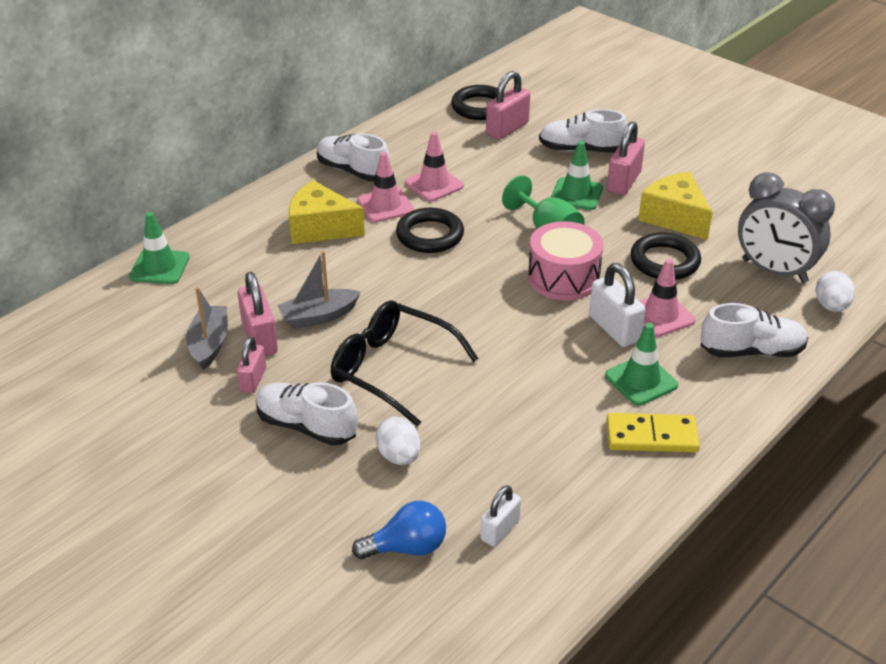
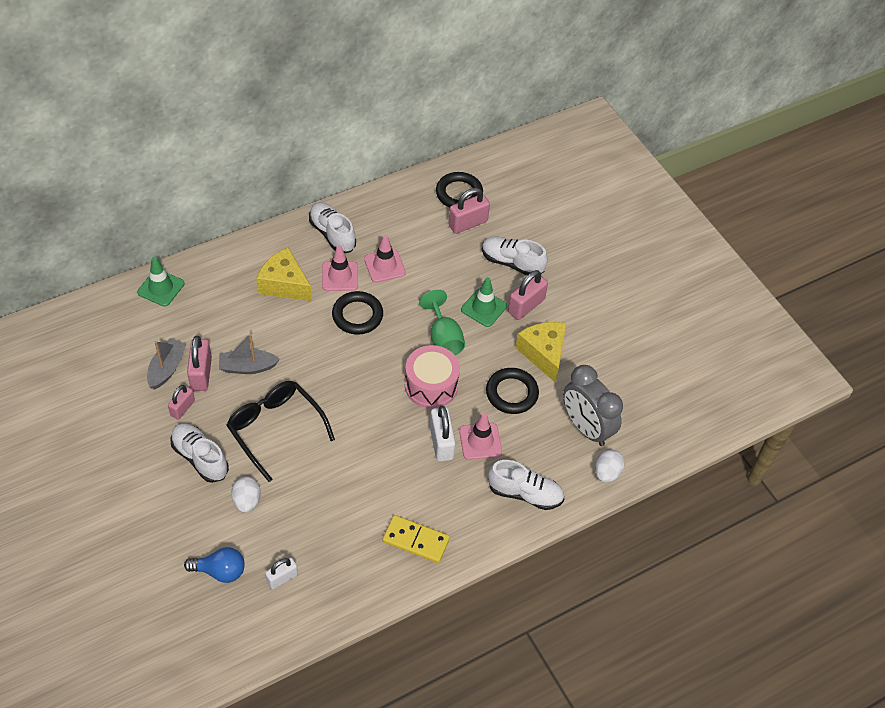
camera: 15 degrees right, 15 degrees up
(641, 380) = (434, 493): green traffic cone -> none

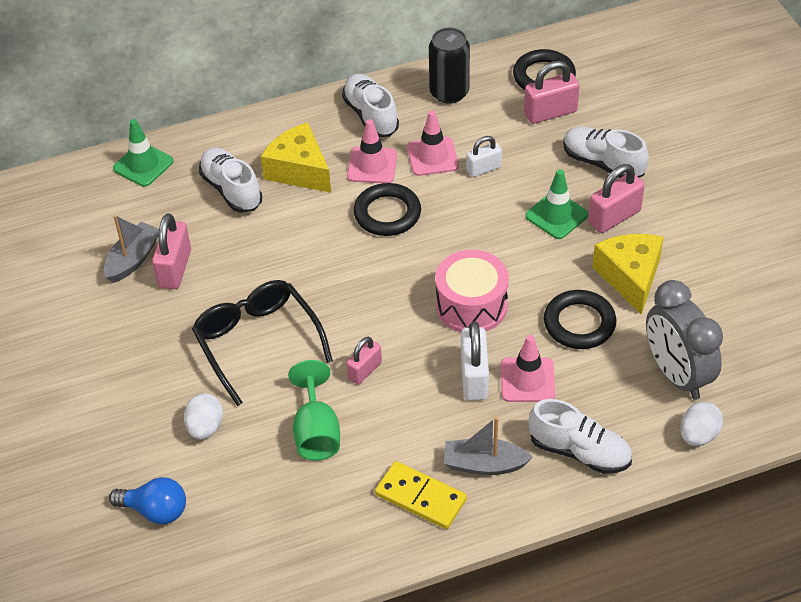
camera: 15 degrees right, 5 degrees down
(182, 408) = (144, 308): pink padlock -> pink padlock (365, 370)
(200, 458) = (155, 369): white shoe -> white shoe (231, 190)
(247, 367) = (235, 265): grey boat -> grey boat (484, 464)
(282, 578) = (234, 527): white padlock -> white padlock (483, 169)
(389, 211) = (449, 92): none -> black can
(443, 338) = (497, 248): green goblet -> green goblet (316, 432)

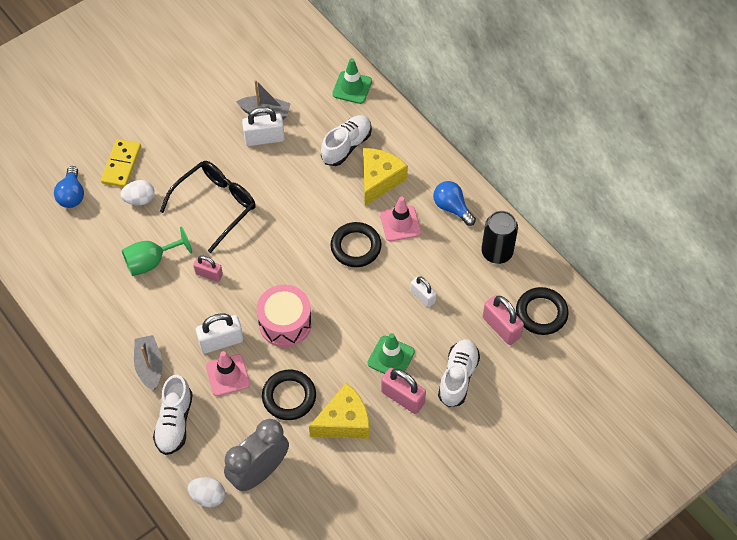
camera: 70 degrees right, 10 degrees up
(175, 269) = (264, 138): pink padlock -> white padlock
(371, 115) = (452, 208): white shoe -> blue light bulb
(420, 497) = (114, 335): yellow domino -> yellow domino (121, 164)
(432, 157) = (423, 259): pink traffic cone -> none

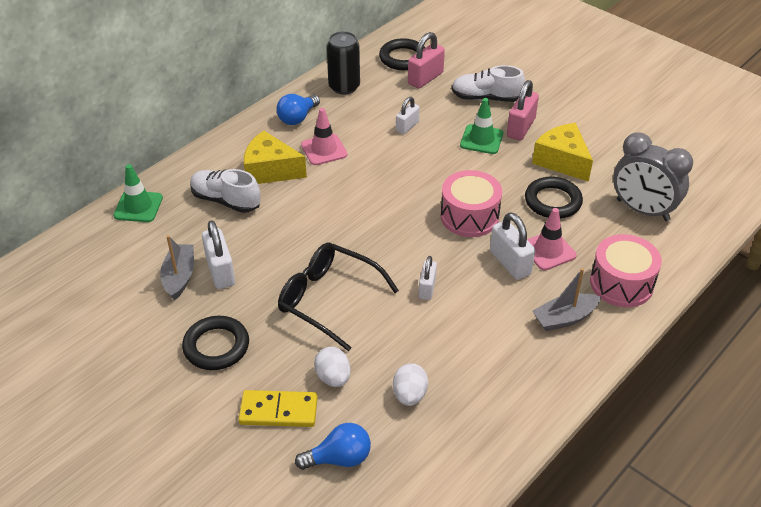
camera: 100 degrees left, 15 degrees down
(151, 261) = (424, 345): green goblet -> none
(174, 422) = (621, 283): white shoe -> pink drum
(208, 496) = (688, 242): white egg -> white egg (409, 395)
(209, 274) = (427, 288): pink padlock -> white padlock
(356, 247) = (360, 177): black ring -> black ring (216, 346)

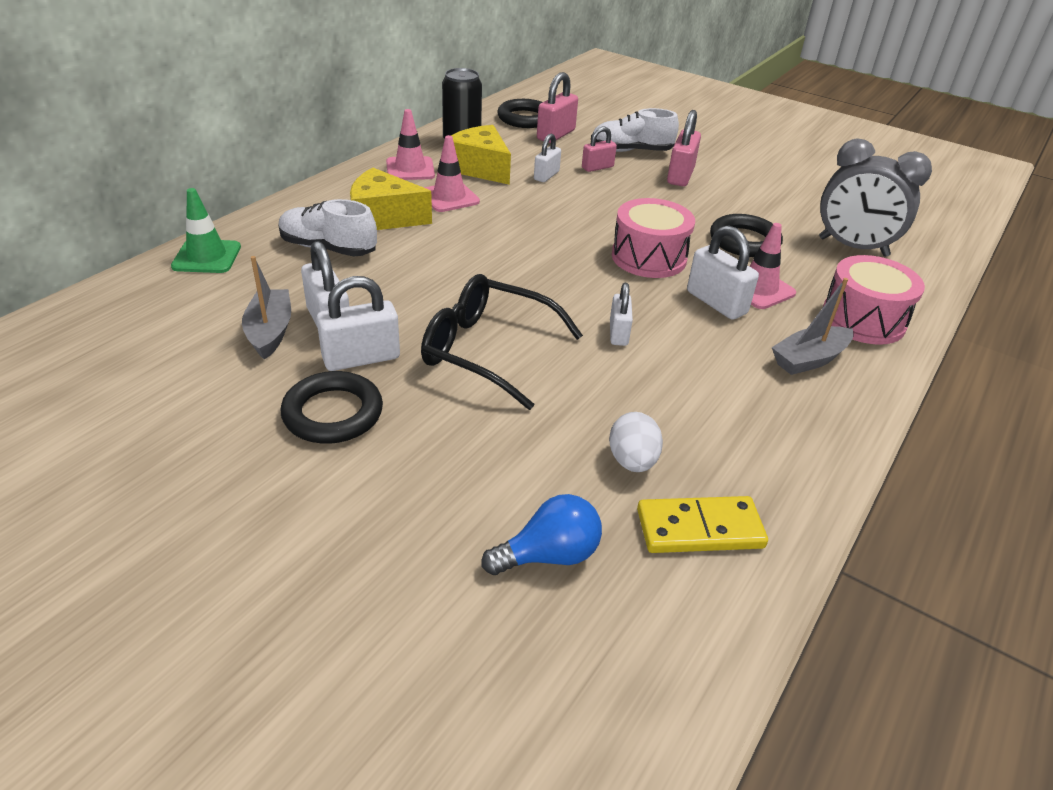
camera: 10 degrees left, 5 degrees down
(239, 302) = (361, 358): none -> white padlock
(278, 411) = (440, 494): yellow domino -> yellow domino (699, 529)
(297, 118) = (410, 169): blue light bulb -> pink traffic cone
(333, 378) = (515, 445): white egg -> none
(452, 117) = (597, 167): none -> pink padlock
(481, 139) = (638, 186): green traffic cone -> none
(562, 161) = (739, 204): yellow cheese -> yellow cheese (480, 168)

